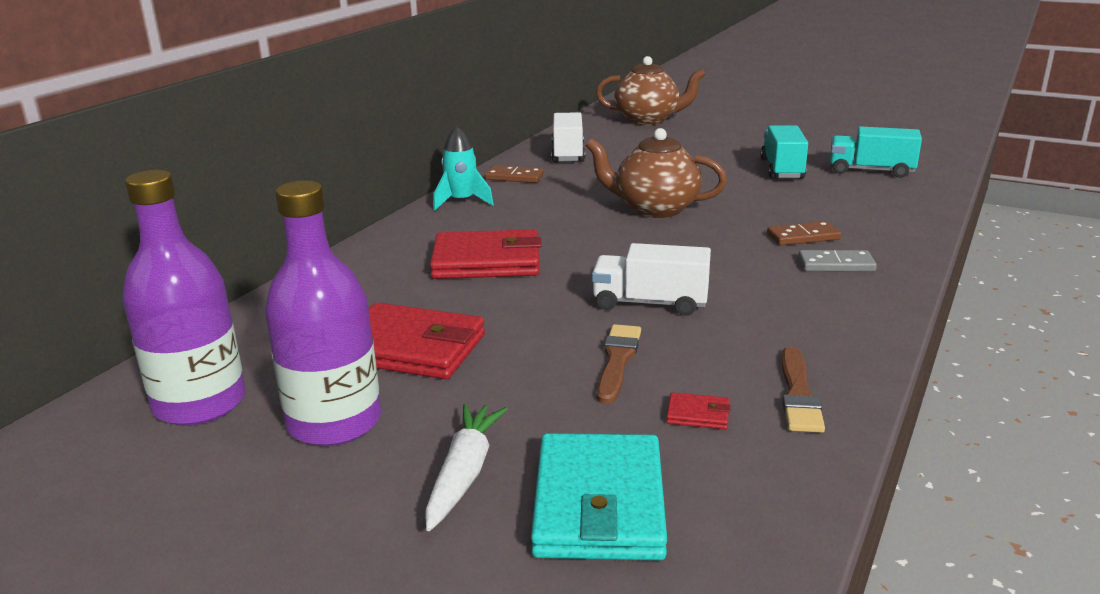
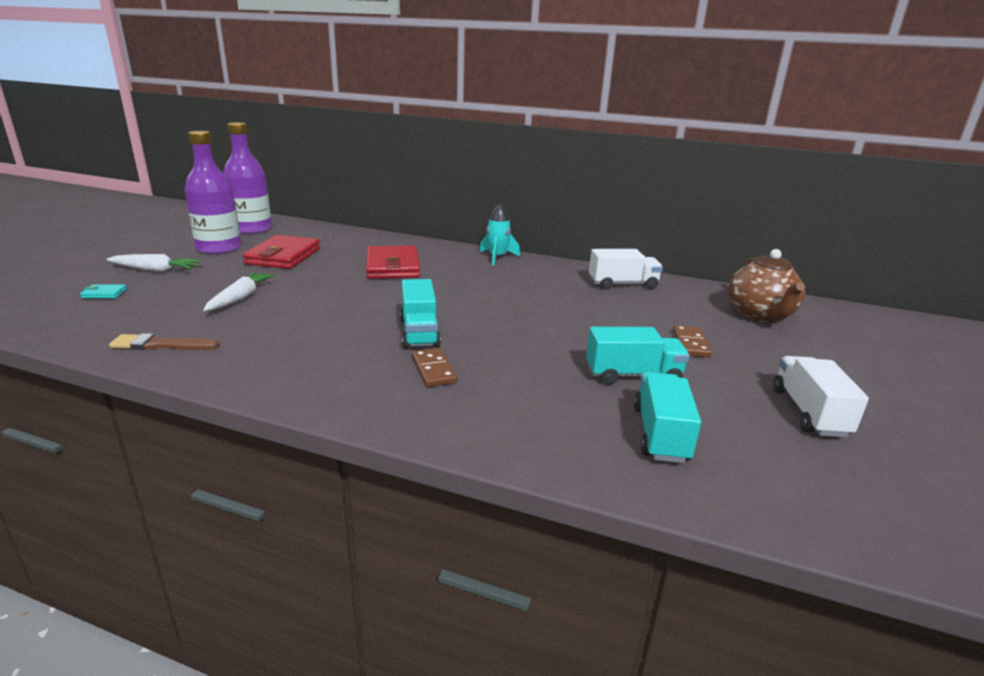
camera: 80 degrees right, 0 degrees up
(514, 177) = (554, 269): brown domino -> brown domino (690, 344)
(599, 504) = (104, 294): turquoise wallet -> turquoise wallet, size x0.41
(617, 360) = (240, 298): brown brush -> white carrot
(650, 303) = (315, 308): white truck -> white truck (808, 412)
(654, 209) = (495, 313): brown teapot -> none
(698, 414) = (163, 316): red wallet -> none
(716, 243) = (419, 333): none -> turquoise truck
(836, 264) = (366, 379): grey domino -> none

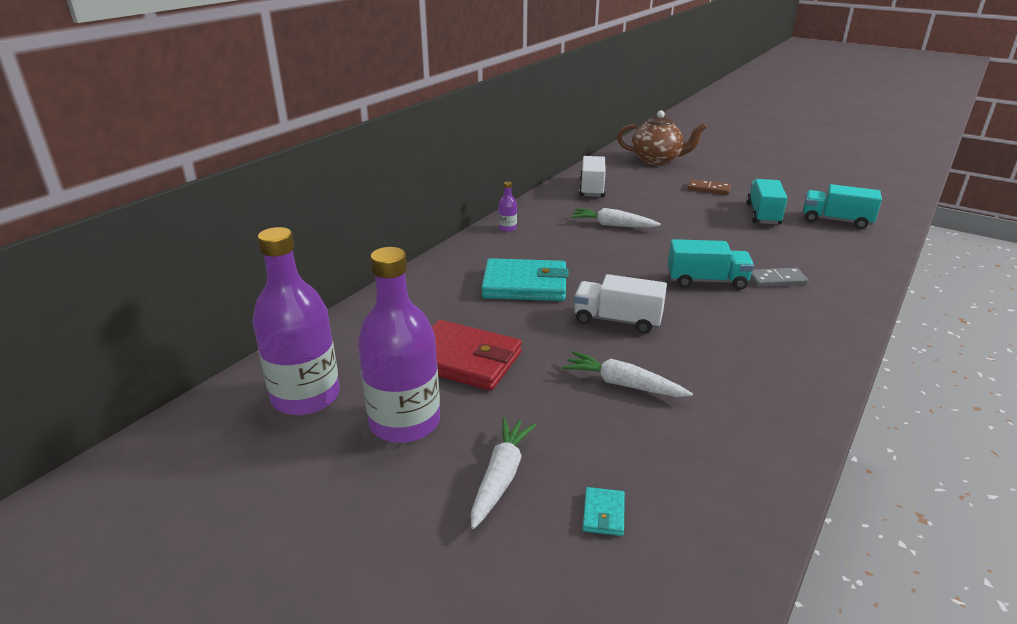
camera: 75 degrees left, 5 degrees up
(161, 345) = (765, 428): brown brush -> none
(393, 266) = (525, 285): red wallet -> turquoise wallet
(434, 370) = (777, 280): brown domino -> grey domino
(497, 257) = (507, 228): turquoise rocket -> purple bottle
(531, 294) = (613, 225): none -> white carrot
(808, 412) = (794, 181): white truck -> white truck (617, 320)

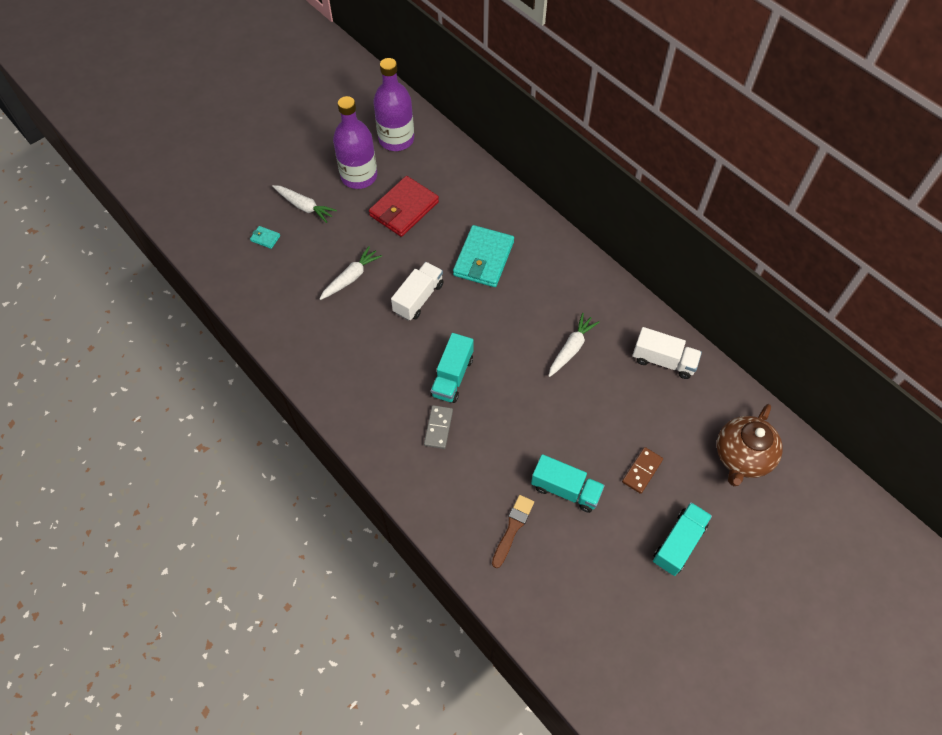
camera: 105 degrees right, 30 degrees up
(507, 228) = (584, 270): purple bottle -> none
(828, 231) = (512, 528): none -> brown brush
(836, 220) = (534, 552): turquoise truck -> turquoise truck (678, 543)

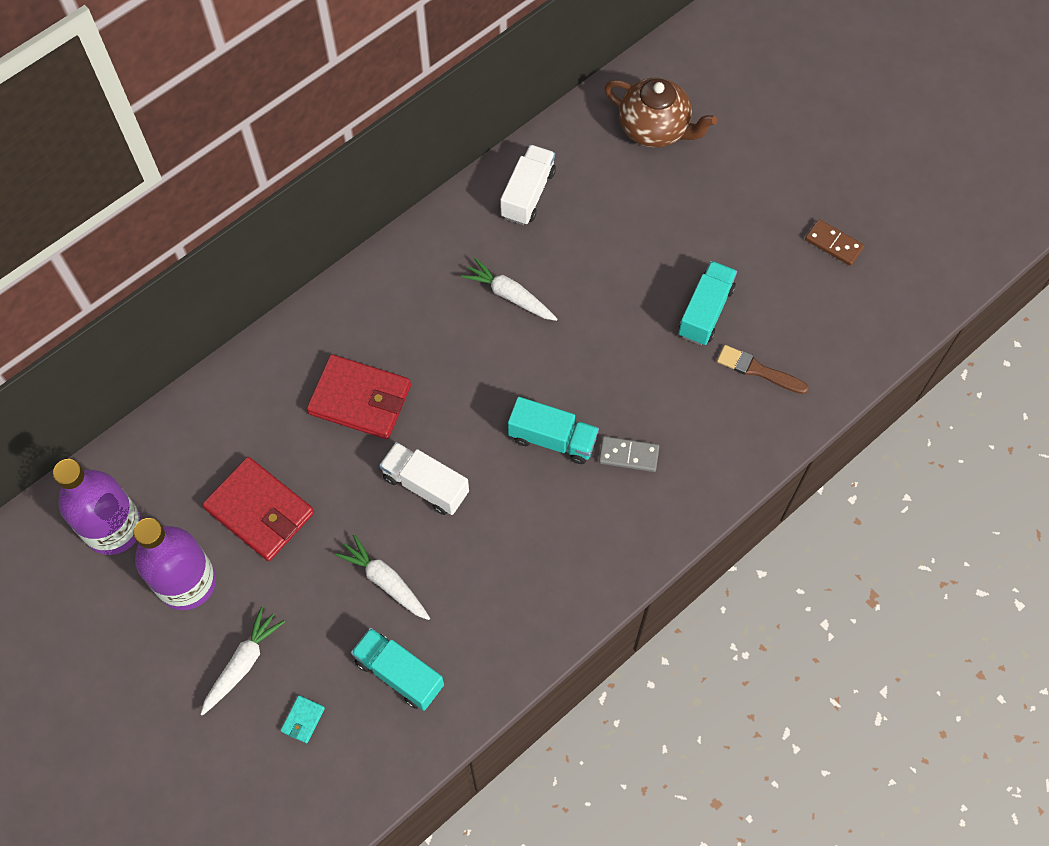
camera: 90 degrees left, 5 degrees up
(483, 259) = (360, 399): turquoise wallet -> red wallet
(642, 471) = (677, 230): brown domino -> brown domino (833, 244)
(678, 543) = (762, 202): turquoise truck -> turquoise truck (399, 673)

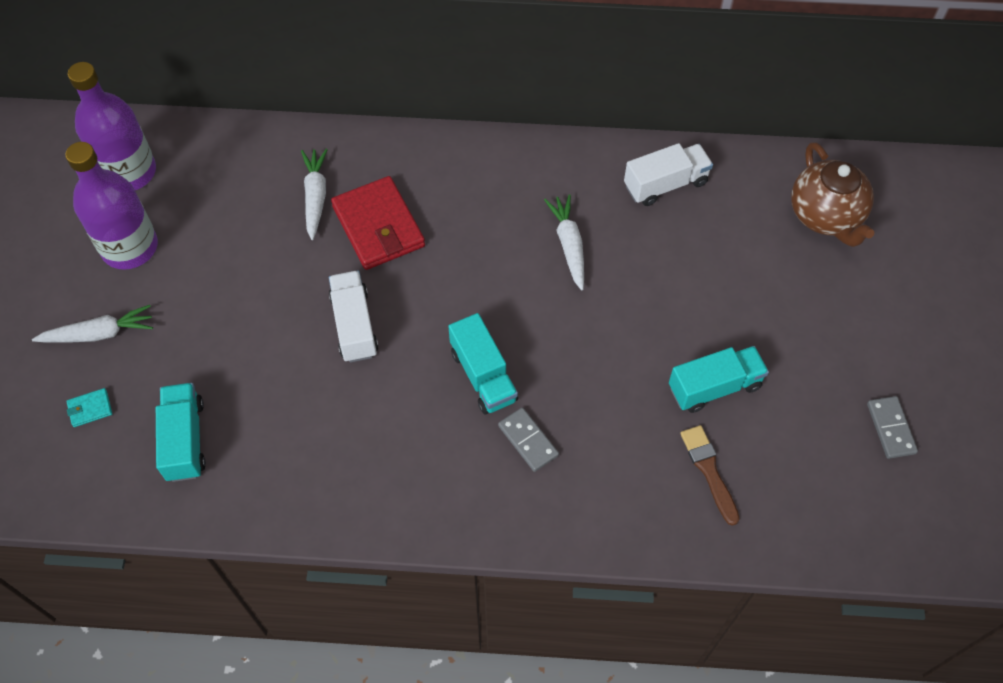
camera: 45 degrees right, 5 degrees down
(260, 511) = (227, 242): red wallet -> none
(385, 581) = (251, 367): white carrot -> white carrot (315, 197)
(833, 244) = (890, 428): brown domino -> grey domino

